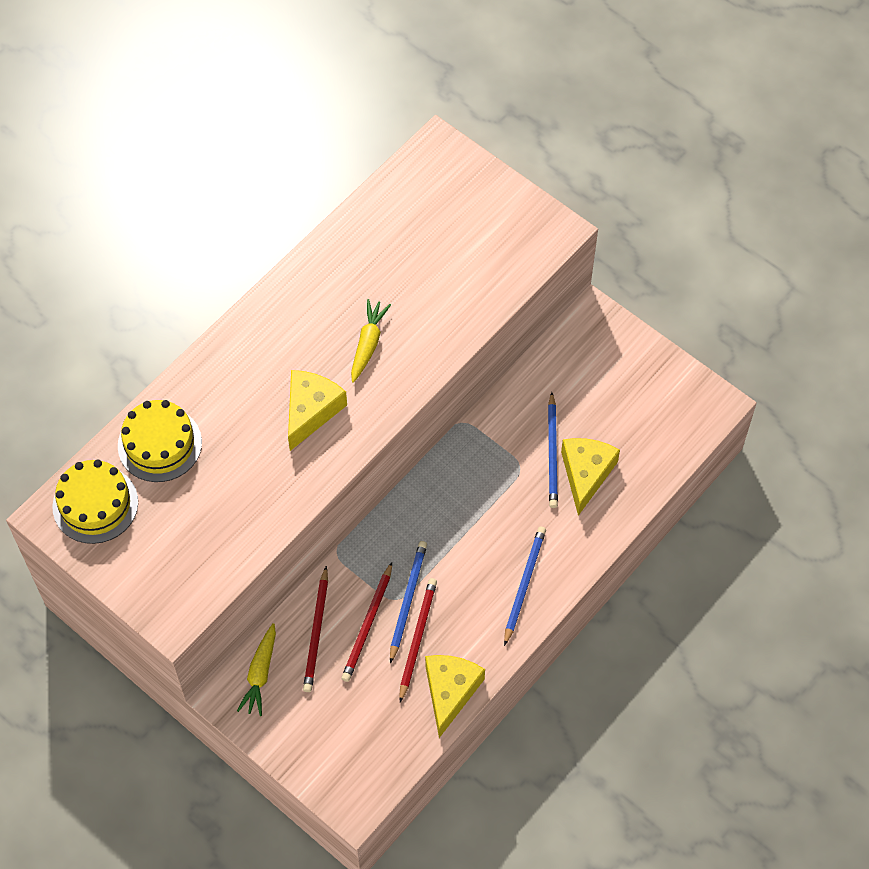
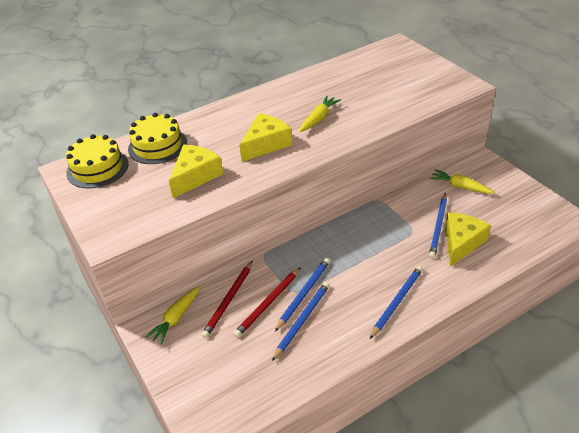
camera: 20 degrees right, 20 degrees down
(417, 639) = (302, 320): red pencil -> blue pencil
(450, 692) = (315, 363): yellow cheese -> yellow cheese (195, 176)
(569, 374) = (460, 187): none -> yellow carrot

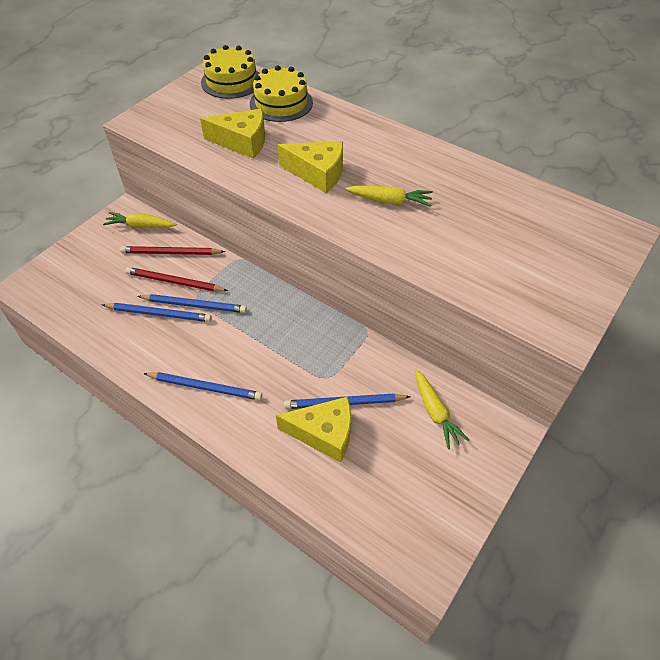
camera: 65 degrees right, 10 degrees up
(460, 187) = (435, 413): yellow carrot -> yellow carrot turned 150 degrees clockwise

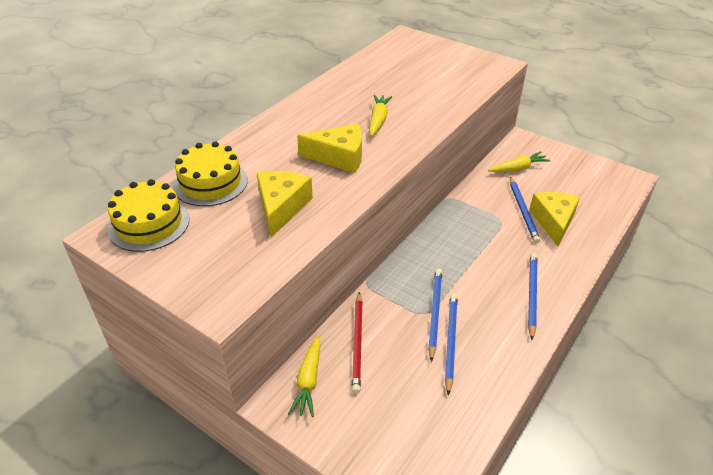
camera: 90 degrees left, 10 degrees down
(175, 282) = (403, 333): red pencil -> none
(317, 173) = (339, 157): yellow cheese -> yellow cheese turned 75 degrees clockwise

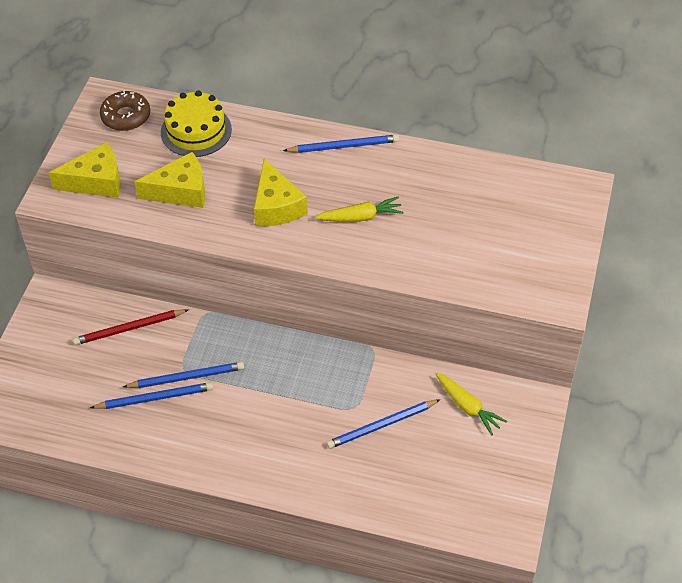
camera: 70 degrees right, 10 degrees up
(149, 224) = (126, 116): yellow cake -> brown donut
(308, 381) = (77, 308): yellow carrot -> none
(531, 295) = (242, 454): blue pencil -> blue pencil (343, 146)
(553, 221) = (375, 459): yellow cheese -> yellow cheese (96, 181)

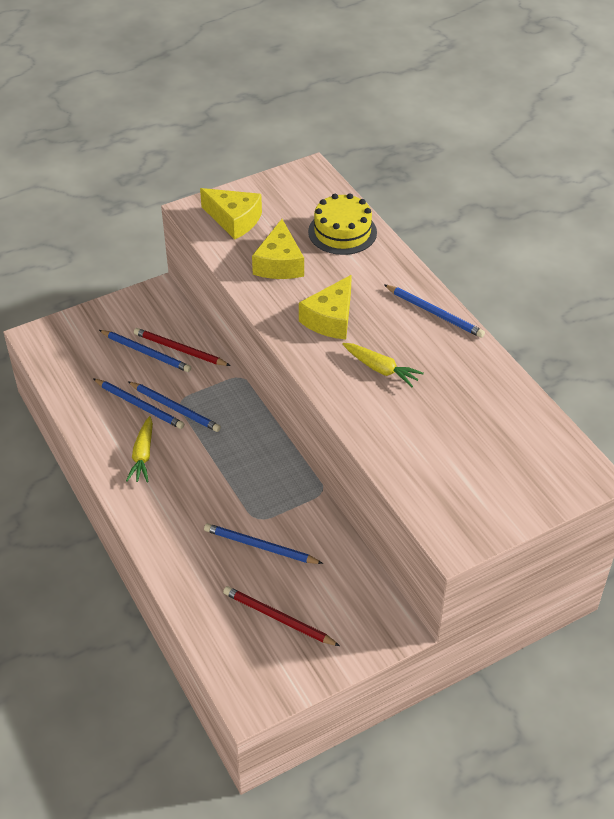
camera: 45 degrees right, 5 degrees down
(104, 352) = (146, 352): none -> blue pencil
(126, 116) = (308, 192): brown donut -> none
(180, 191) = (279, 263): yellow cheese -> yellow cheese turned 60 degrees clockwise
(457, 464) = (278, 618): none -> red pencil
(468, 407) = (338, 587): yellow carrot -> yellow carrot (143, 455)

